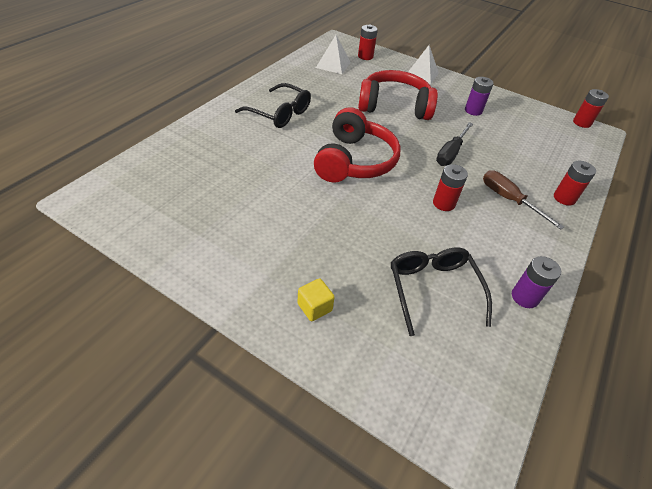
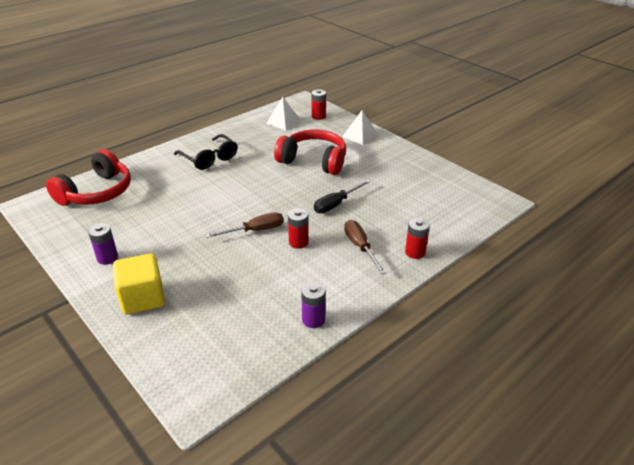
camera: 20 degrees right, 10 degrees down
(314, 307) = (143, 298): yellow cube -> yellow cube, size x1.95
(354, 161) = (246, 201): red headphones -> red headphones (97, 192)
(388, 196) = (255, 231): none -> brown screwdriver
(433, 289) = (241, 302): black glasses -> none
(473, 111) = (386, 171): purple battery -> purple battery (107, 258)
(582, 123) = (491, 191): red battery -> none

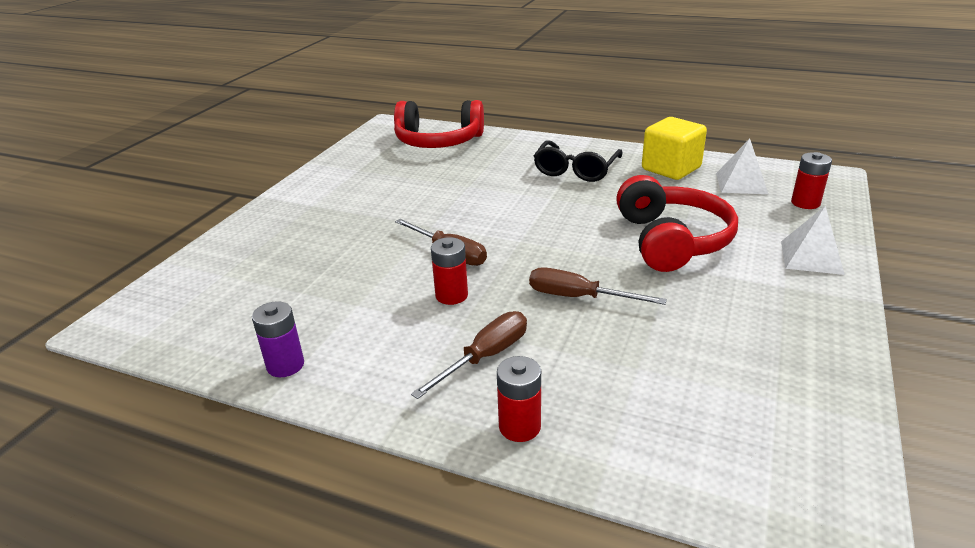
camera: 65 degrees right, 5 degrees down
(107, 258) = (331, 188): purple battery -> none
(143, 298) = (275, 231): yellow cube -> yellow cube (671, 169)
(336, 204) = (578, 297): black screwdriver -> brown screwdriver

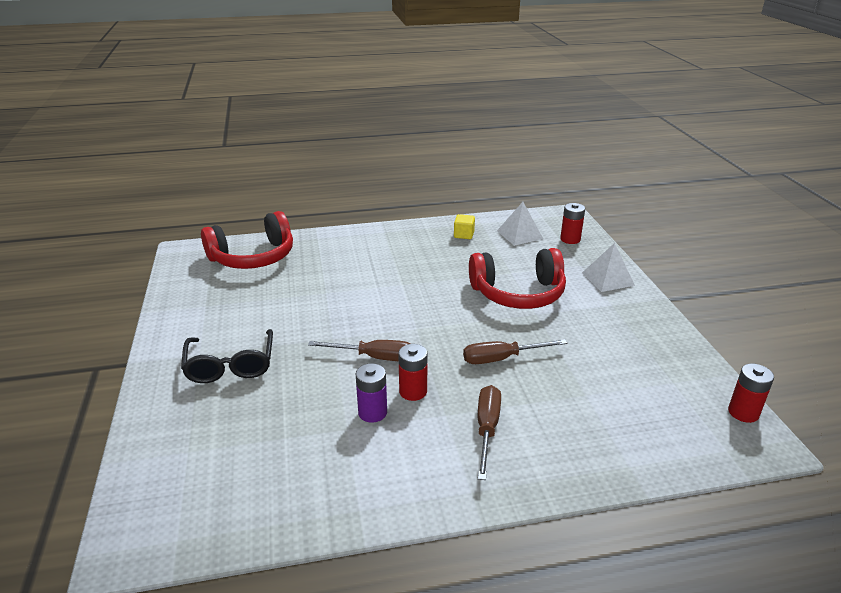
camera: 35 degrees left, 0 degrees up
(285, 365) = (345, 503): purple battery -> purple battery (372, 412)
(519, 426) = (559, 468): red battery -> red battery (743, 412)
(576, 170) = (397, 254): black glasses -> black glasses (230, 365)
(671, 169) = (464, 235): yellow cube -> yellow cube, size x0.51
(671, 240) = (518, 293): red headphones -> red headphones turned 120 degrees clockwise

